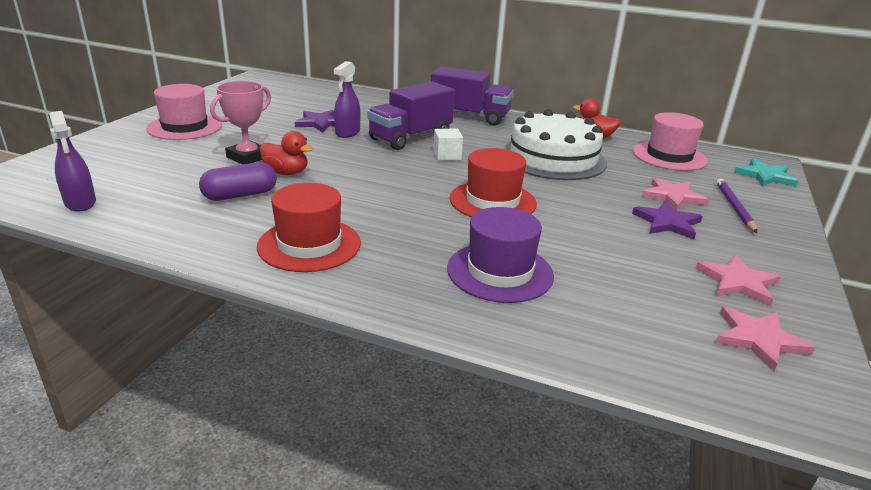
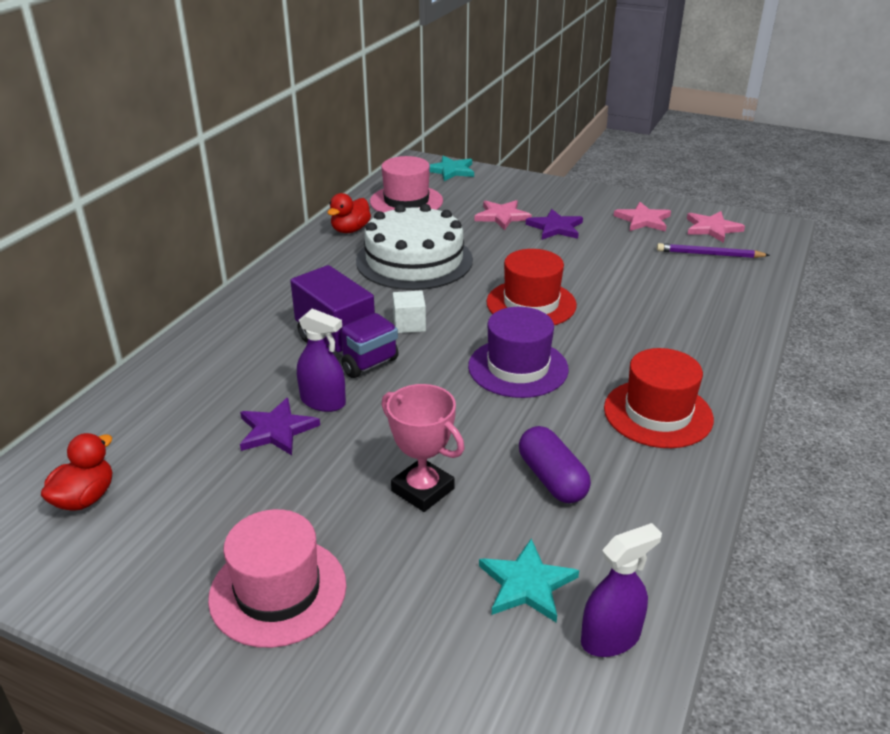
camera: 85 degrees left, 5 degrees up
(144, 182) = (527, 584): none -> turquoise star
(286, 173) = (475, 447): red duck -> red duck (85, 498)
(469, 116) = (266, 301): purple truck -> none
(500, 272) = (667, 310): purple hat -> purple hat (518, 368)
(734, 207) = (519, 196): purple pencil -> purple pencil (709, 254)

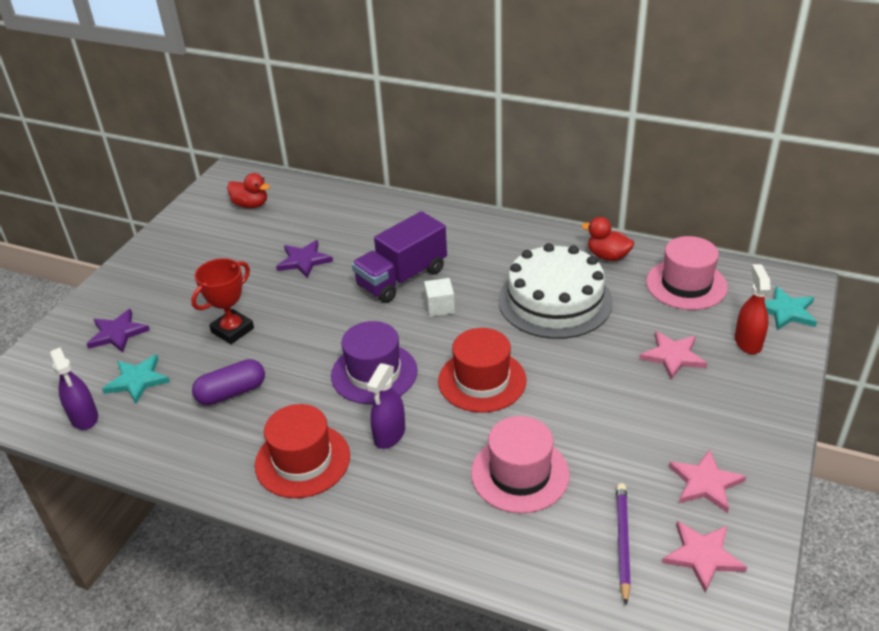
camera: 90 degrees right, 5 degrees up
(278, 591) = (162, 283): pink hat -> pink hat (520, 474)
(323, 402) = (334, 276): purple spray bottle -> purple spray bottle (389, 434)
(422, 490) = (232, 330): pink trophy -> red trophy
(487, 188) = (748, 342): none -> red spray bottle
(555, 228) = (657, 400): purple star -> purple star (117, 333)

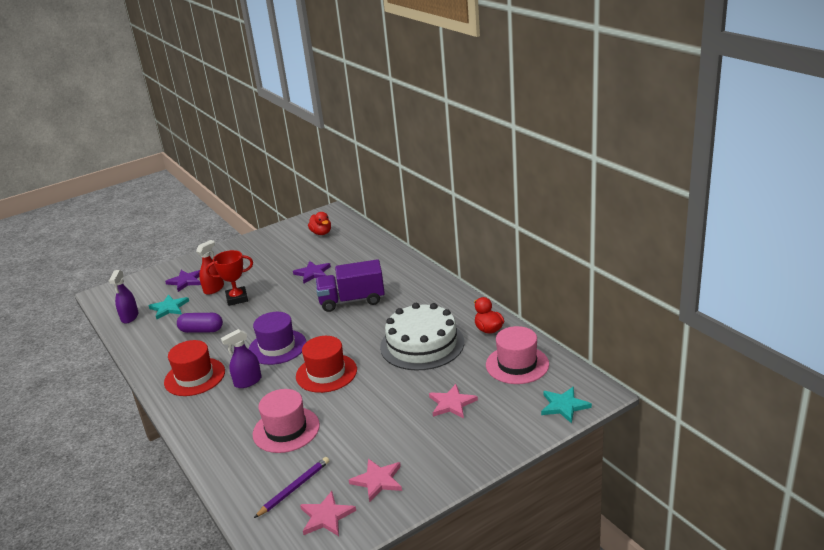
camera: 35 degrees right, 10 degrees down
(440, 307) = (353, 324): white cube -> none
(748, 342) = (511, 414): red spray bottle -> red spray bottle (214, 289)

